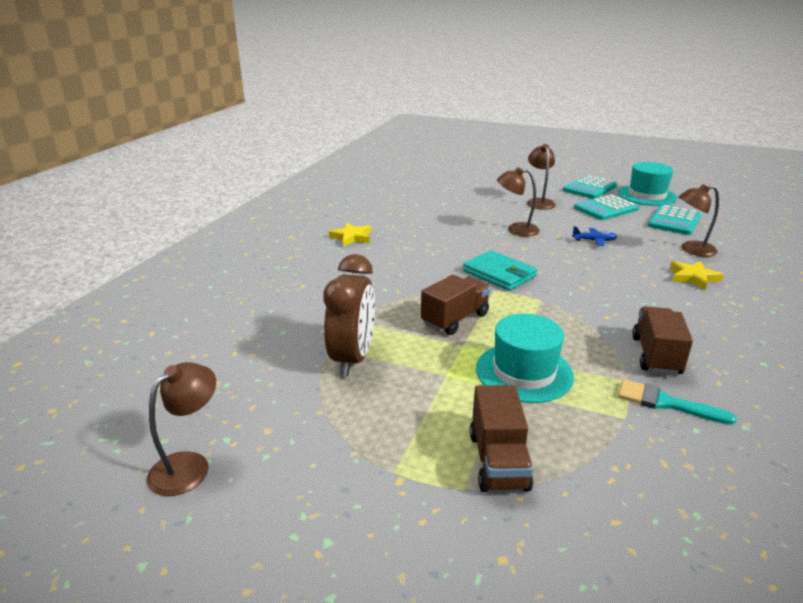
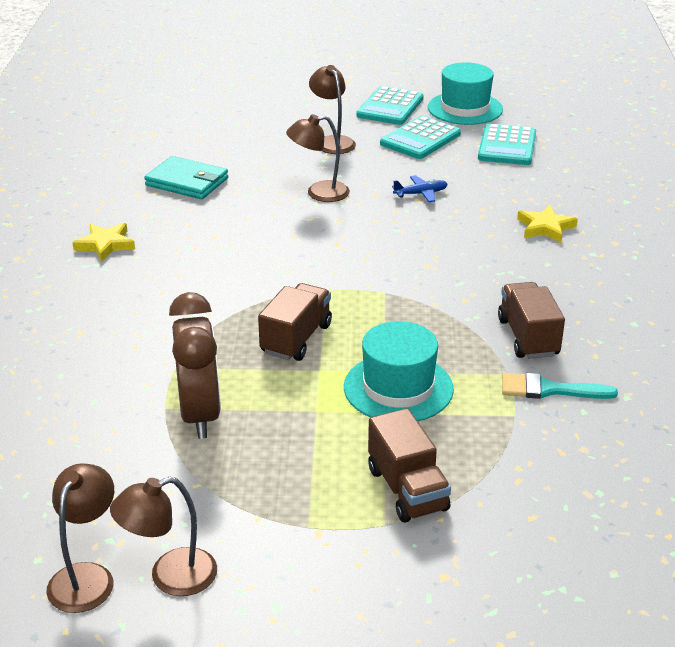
camera: 20 degrees left, 5 degrees up
(499, 274) = (323, 265): turquoise wallet -> turquoise wallet (187, 182)
(691, 249) = (535, 187): brown lamp -> brown lamp (170, 577)

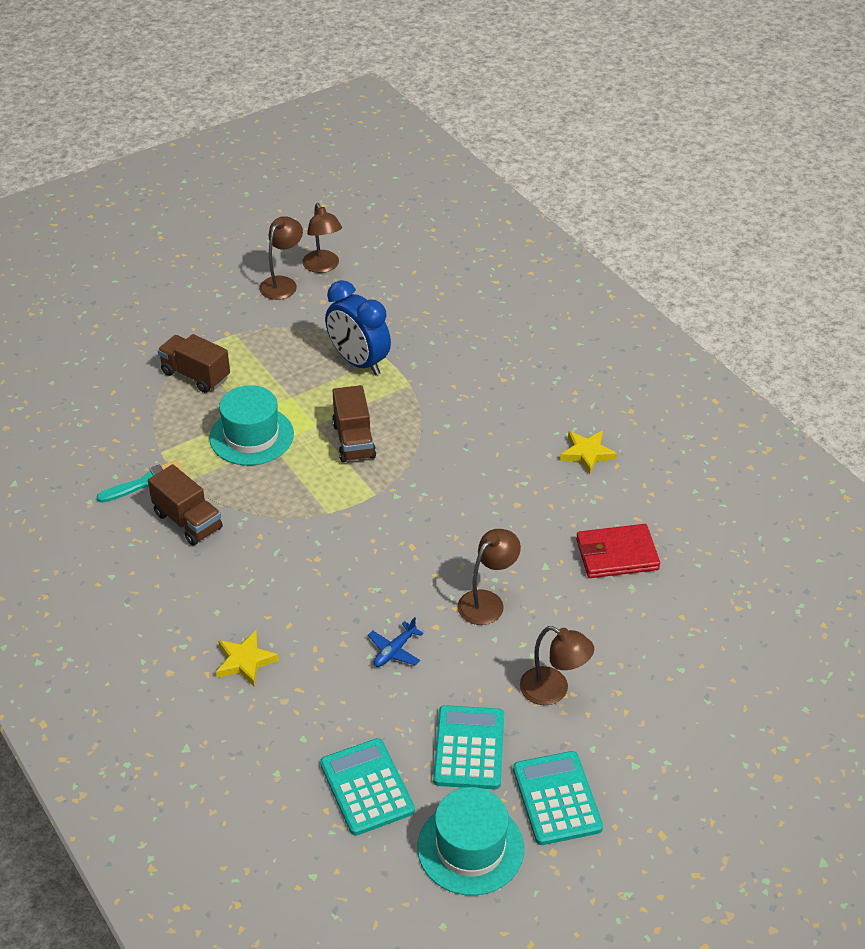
camera: 145 degrees right, 10 degrees up
(187, 182) = (616, 554): turquoise wallet -> red wallet
(200, 415) = (358, 362): brown clock -> blue clock

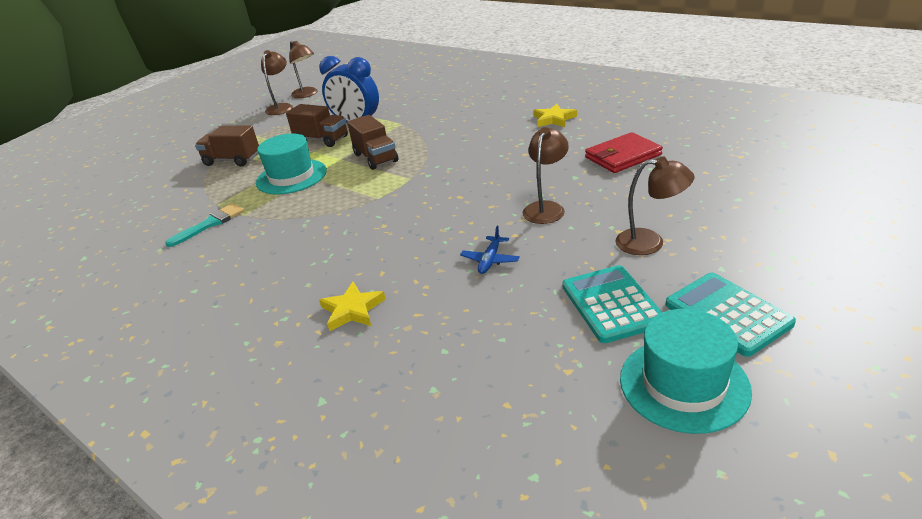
camera: 15 degrees left, 10 degrees down
(188, 521) = (256, 236): brown truck -> brown truck (321, 140)
(367, 787) = (536, 369): turquoise calculator -> none

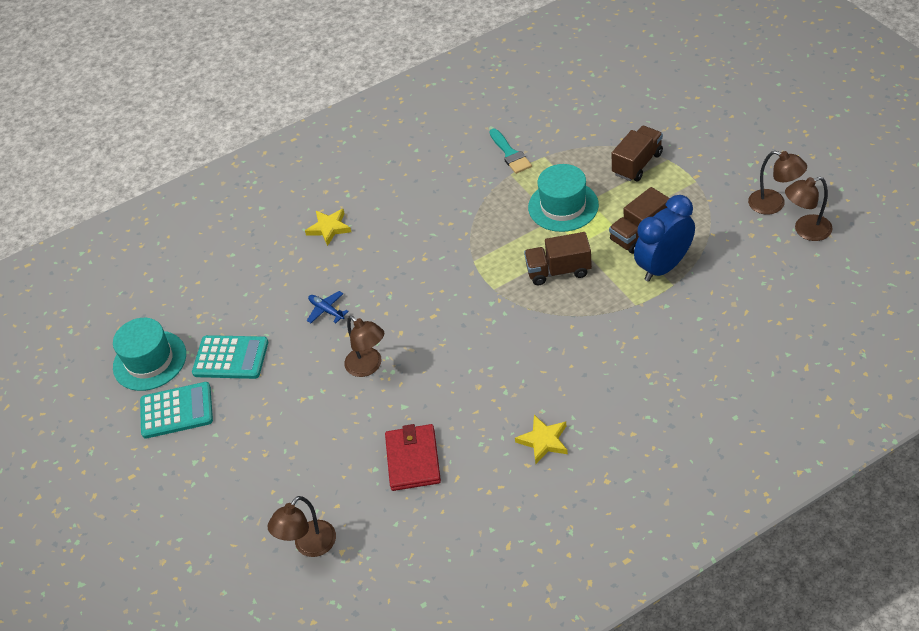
camera: 115 degrees right, 15 degrees up
(650, 242) = (273, 410): brown lamp -> brown lamp (309, 546)

